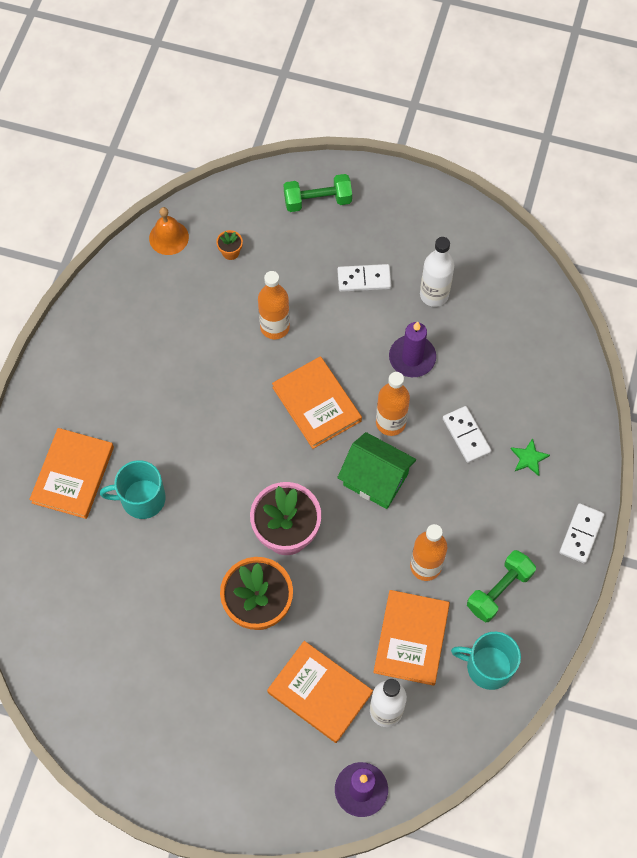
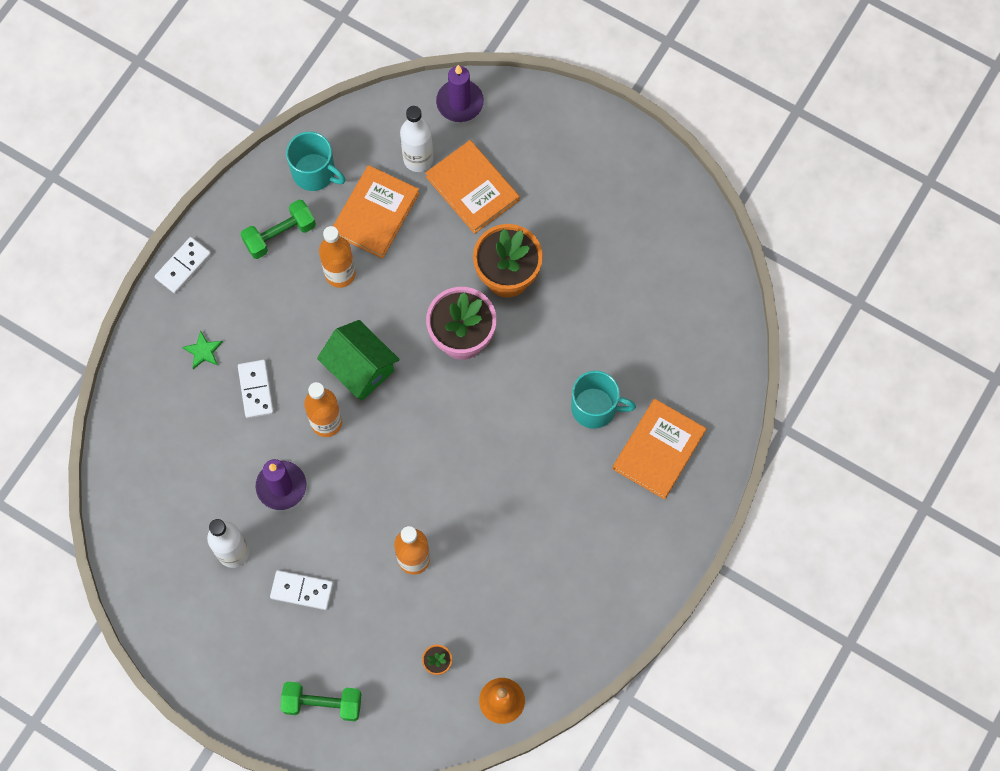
camera: 165 degrees left, 5 degrees up
(316, 404) = (395, 461): orange book -> none

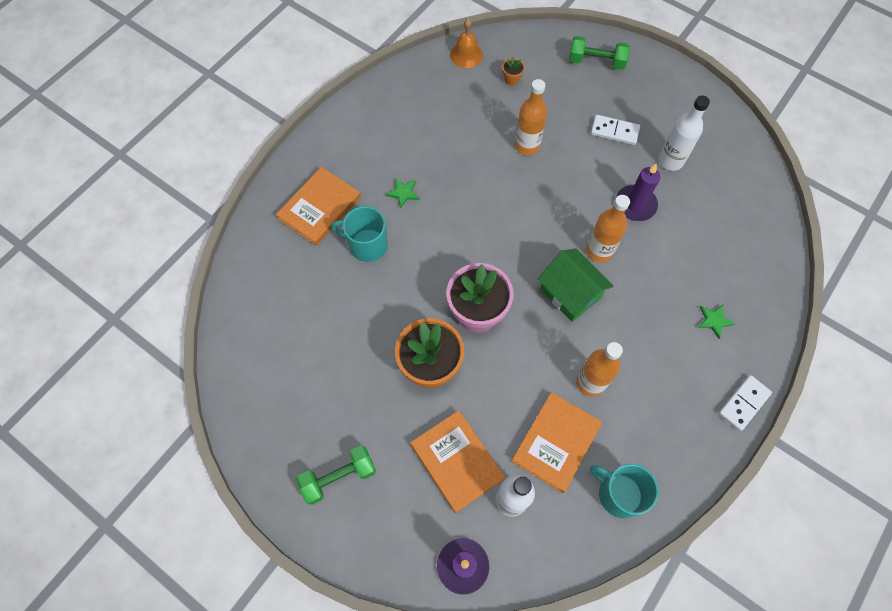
camera: 175 degrees left, 5 degrees down
(256, 389) = (663, 283): white domino -> none
(280, 235) = (651, 427): green dumbbell -> green dumbbell (339, 477)
(561, 479) = (403, 193): none -> green star

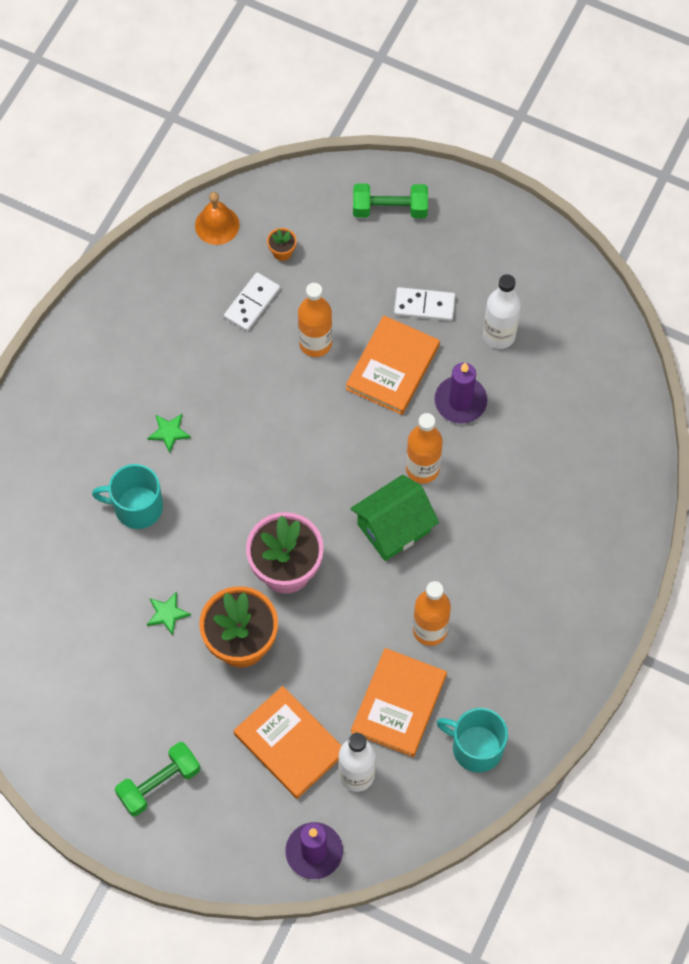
camera: 10 degrees left, 0 degrees up
(319, 208) = (67, 469): orange book -> orange book (392, 367)
(570, 294) = (393, 528): green house -> green house turned 75 degrees counterclockwise
(714, 320) = (567, 532): green star -> green star (167, 613)
(743, 403) = (607, 624): white domino -> white domino (252, 303)

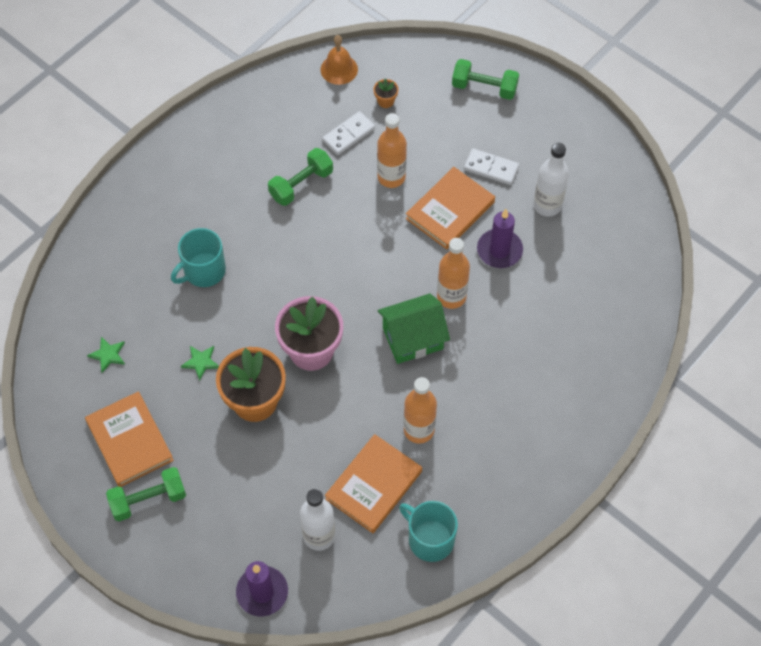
camera: 15 degrees right, 5 degrees down
(137, 507) = (203, 271): turquoise mug -> turquoise mug turned 60 degrees counterclockwise
(169, 432) = (249, 218): green star -> green star (108, 355)
(216, 377) = (301, 184): none -> green dumbbell
(289, 743) = (269, 495): orange book -> orange book (130, 441)

